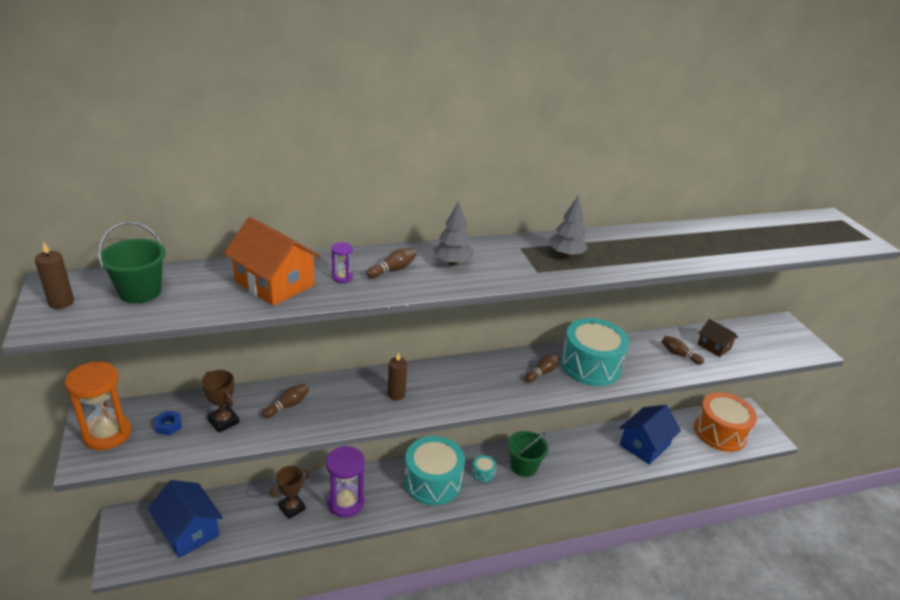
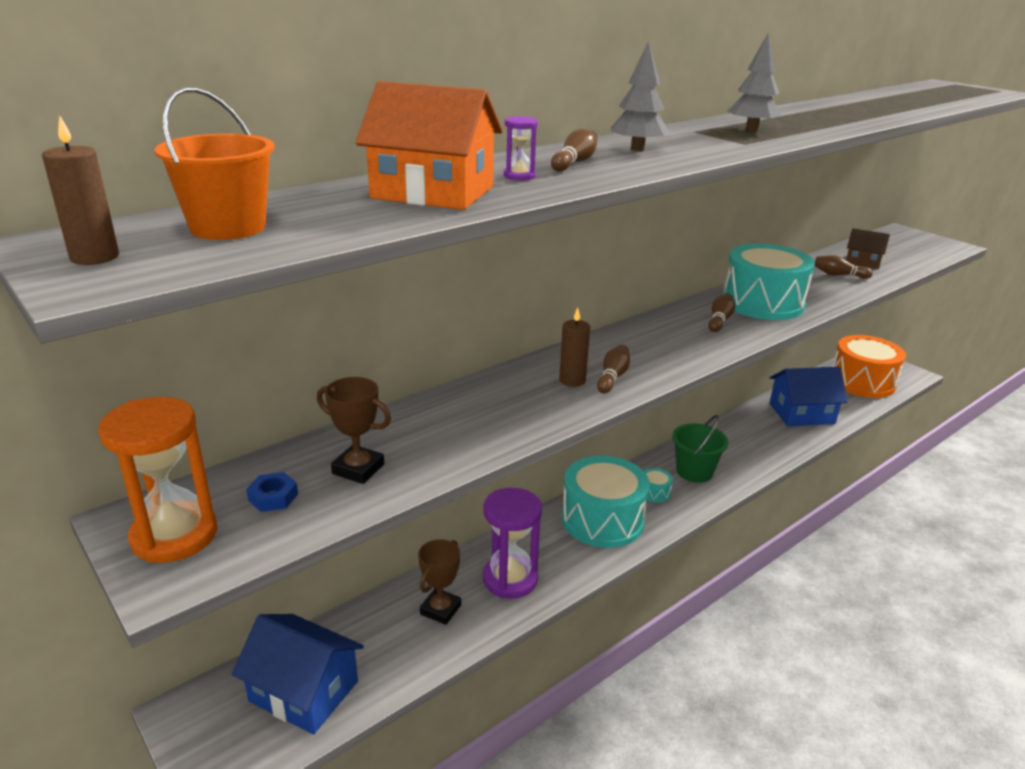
camera: 20 degrees left, 5 degrees down
(140, 292) = (228, 228): green bucket -> orange bucket
(287, 405) = (437, 427): brown bowling pin -> brown bowling pin (612, 377)
(644, 445) = (801, 413): blue house -> blue house turned 60 degrees clockwise

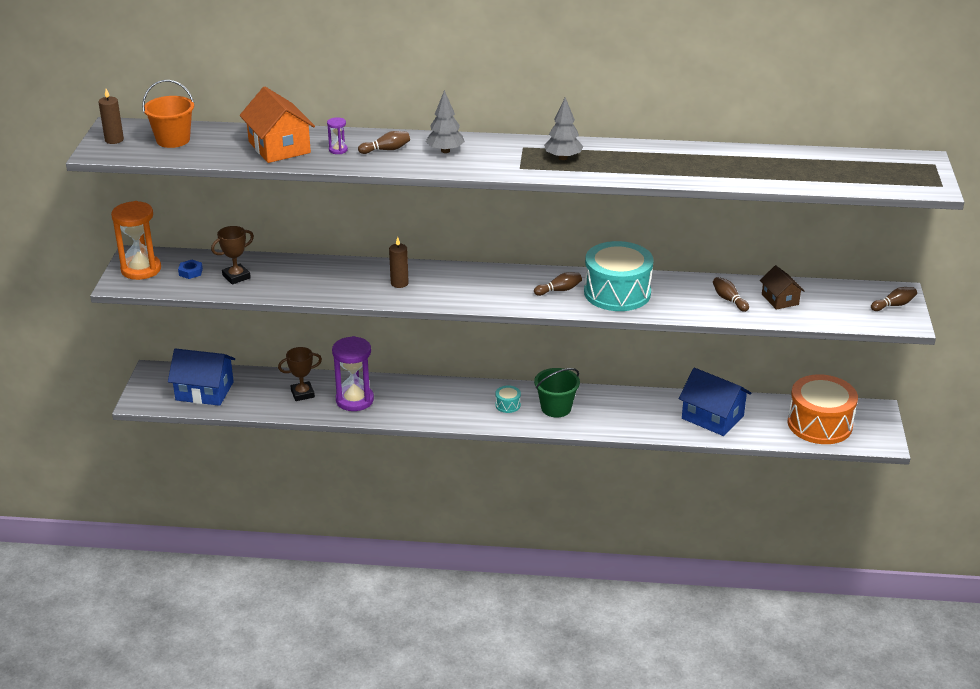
camera: 45 degrees right, 5 degrees up
(304, 691) = (204, 391): blue house -> blue house turned 60 degrees counterclockwise
(358, 469) = (236, 277): brown trophy -> brown trophy turned 75 degrees clockwise
(602, 520) = (450, 401): turquoise drum -> none
(612, 377) = (423, 291): brown bowling pin -> brown bowling pin (894, 305)

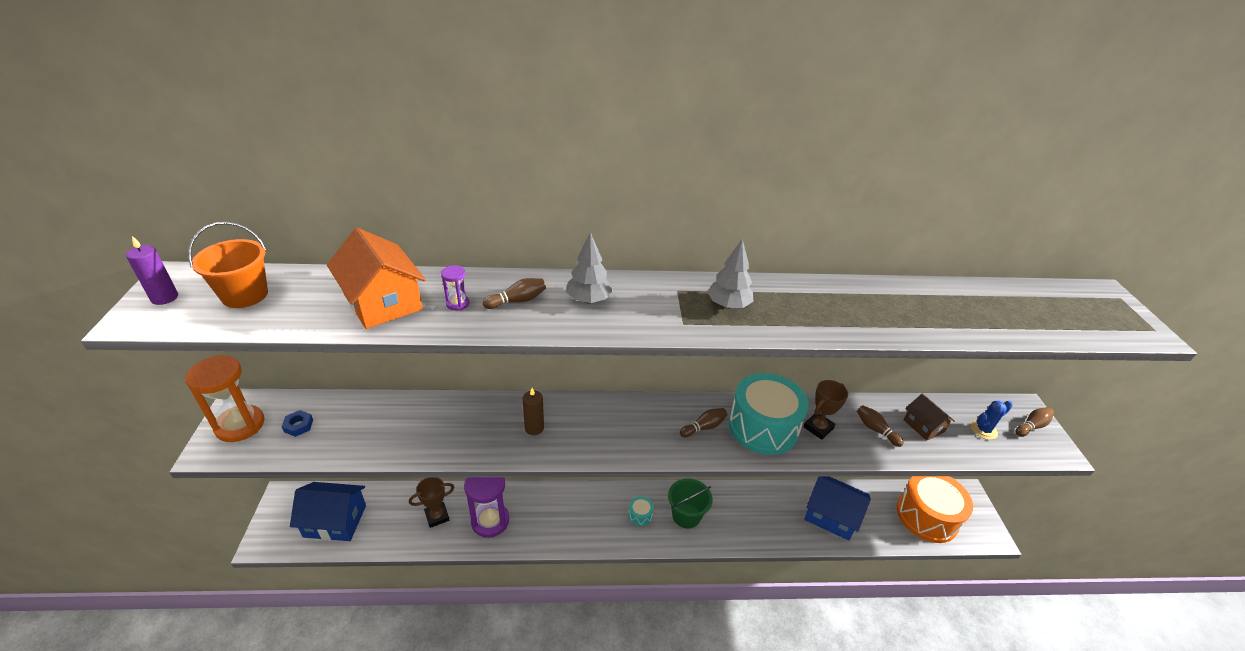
camera: 10 degrees left, 5 degrees up
(114, 140) = (164, 298): brown candle -> purple candle
(236, 277) = (351, 430): brown trophy -> brown trophy (818, 428)
(840, 305) = (983, 430): none -> blue cactus

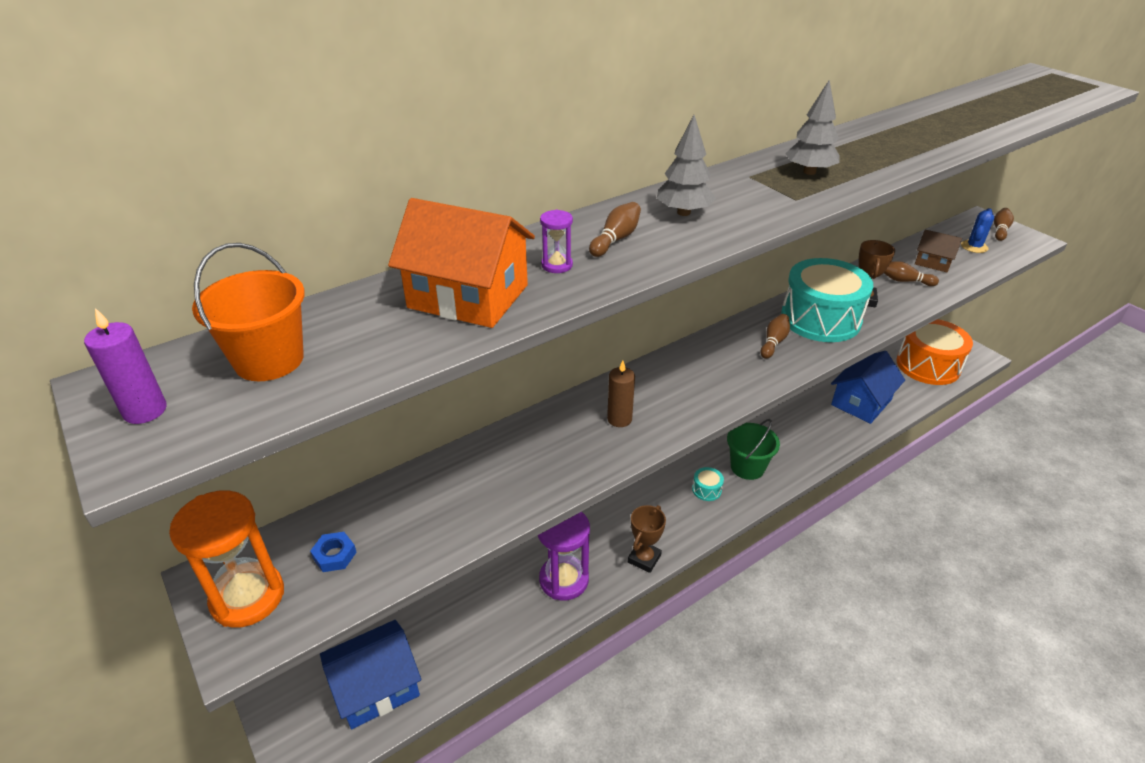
camera: 30 degrees left, 0 degrees up
(437, 516) = (499, 609): brown trophy -> brown trophy (644, 558)
(831, 515) = (861, 402): blue house -> blue house turned 45 degrees counterclockwise

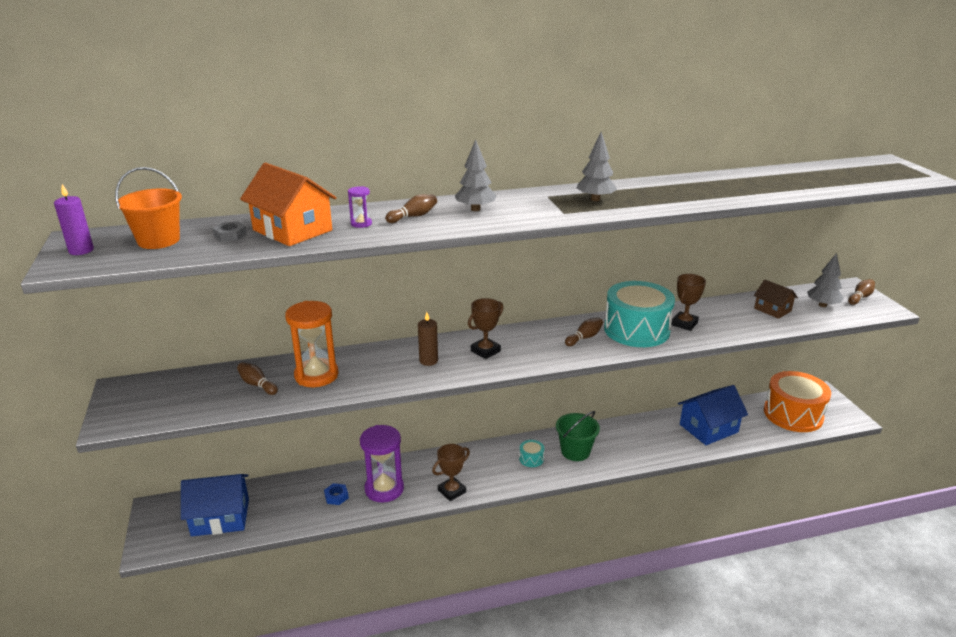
camera: 20 degrees right, 10 degrees down
(247, 597) = (132, 401): orange hourglass -> orange hourglass (316, 375)
(334, 555) = (194, 393): blue nut -> blue nut (336, 496)
(381, 325) = (230, 235): none -> grey nut
(677, 388) = (485, 351): none -> brown trophy
(904, 281) = (733, 318): brown bowling pin -> brown bowling pin (257, 385)
(974, 247) = (822, 305): blue cactus -> grey tree

